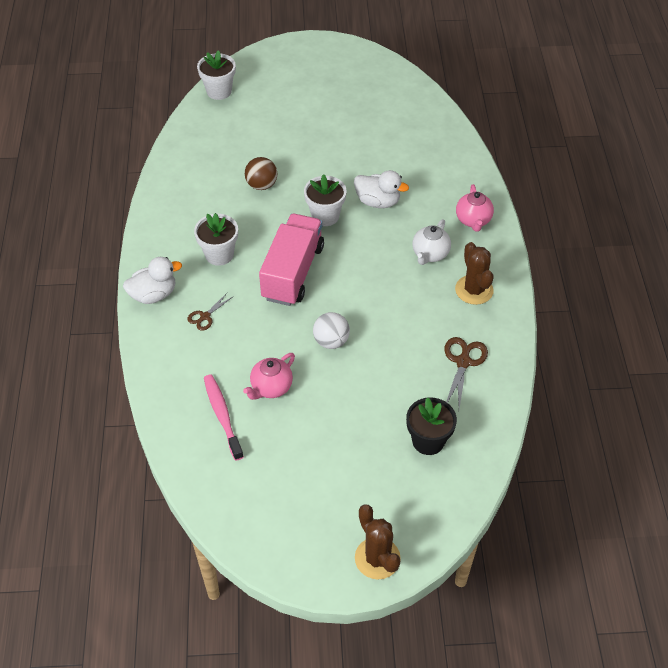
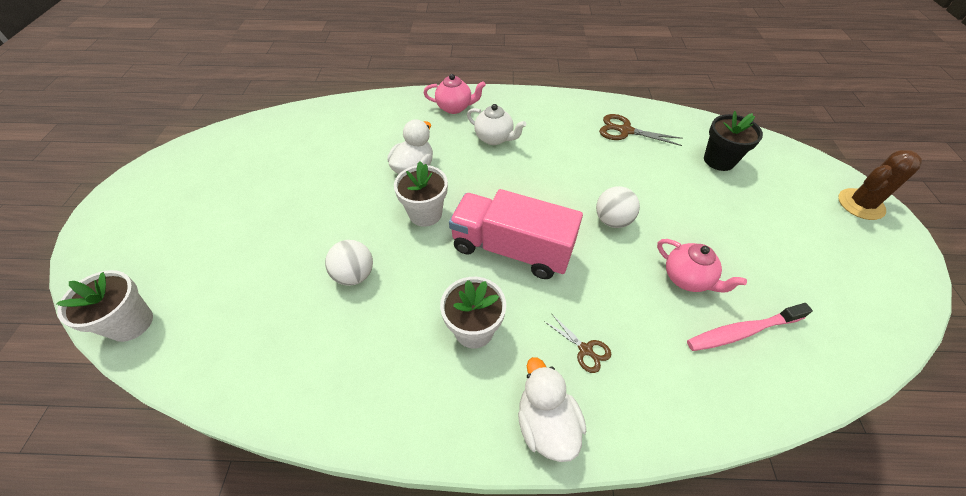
camera: 85 degrees left, 0 degrees up
(261, 185) = (354, 275): brown ball -> white ball
(474, 290) = (541, 116): brown cactus -> none

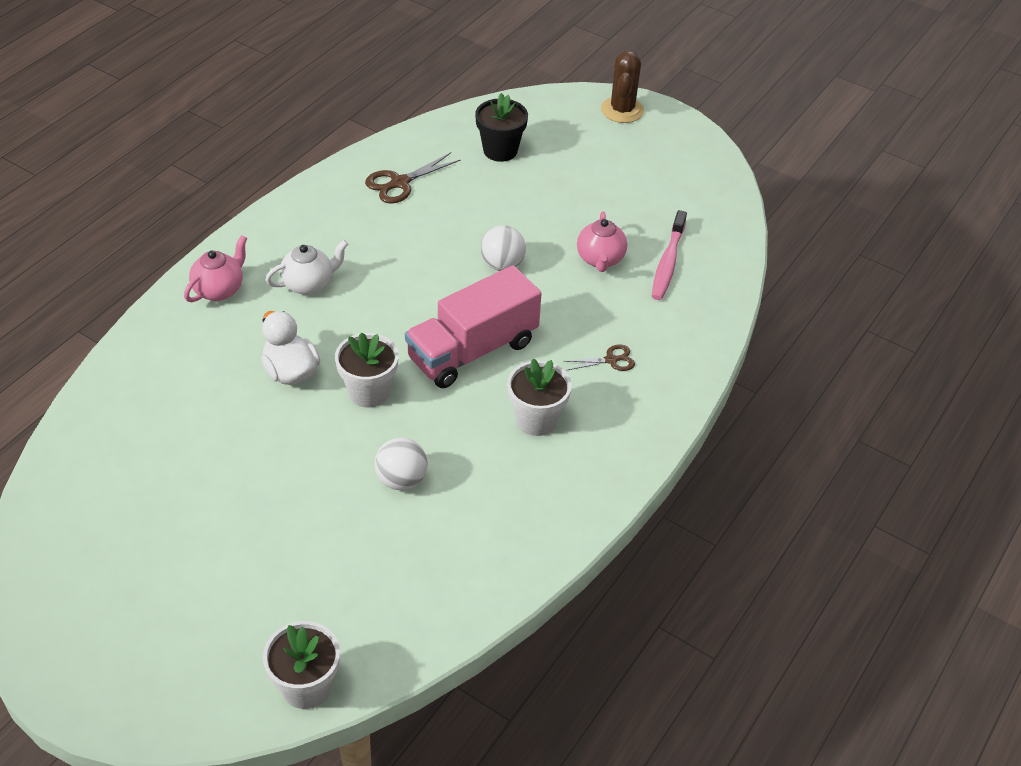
camera: 60 degrees left, 5 degrees down
(546, 424) = (651, 417): white duck -> none
(687, 278) = (600, 259): pink teapot -> pink teapot turned 105 degrees clockwise

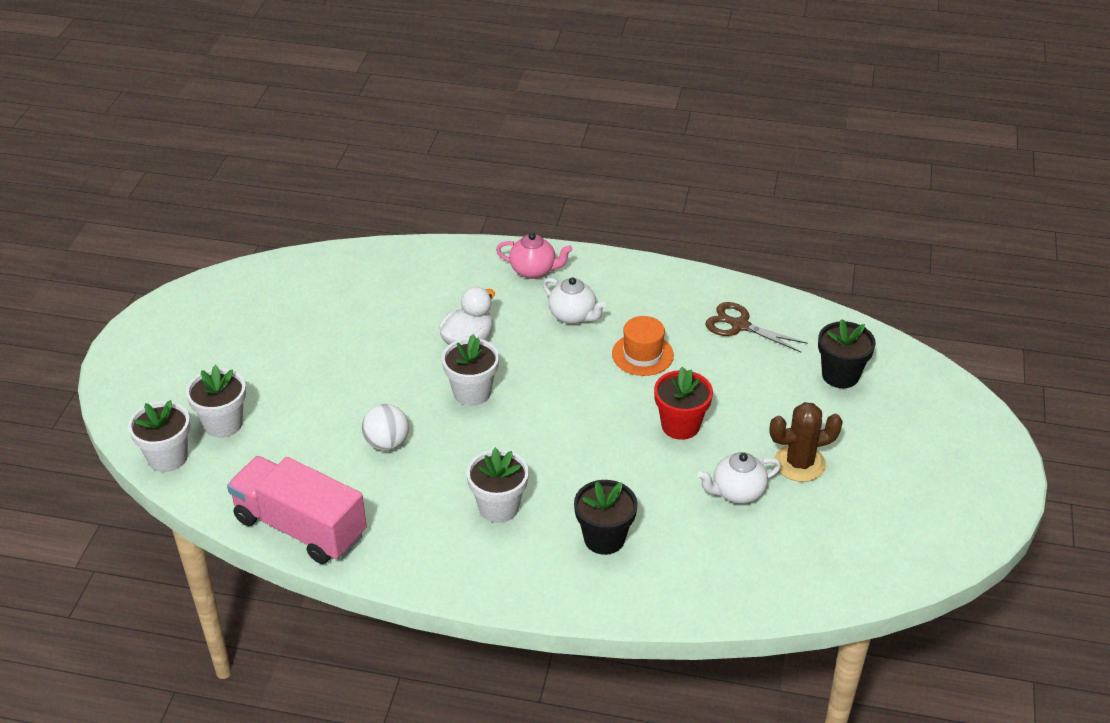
camera: 70 degrees right, 5 degrees down
(283, 619) = (223, 424): none -> white flower pot
(395, 256) = (642, 354): none -> orange hat
(472, 350) = (558, 440): pink truck -> pink truck (300, 527)
(502, 265) = (680, 425): white ball -> red flower pot
(600, 259) = (737, 492): pink teapot -> white teapot
(611, 360) = (604, 538): brown scissors -> black flower pot
(622, 110) = (983, 445): brown cactus -> brown cactus (799, 463)
(668, 262) = (770, 545): pink toothbrush -> none

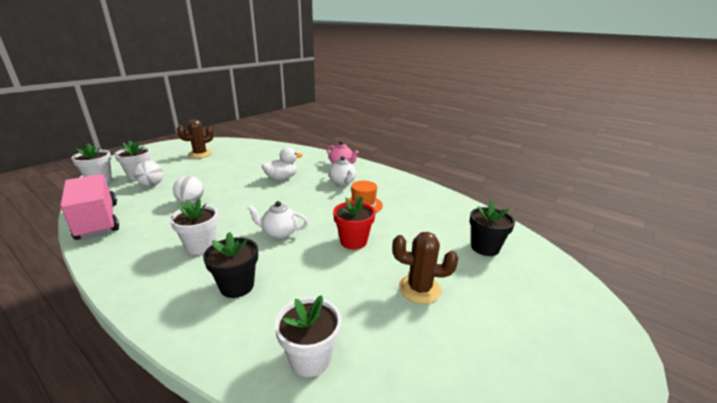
camera: 25 degrees right, 15 degrees down
(250, 330) = (200, 154): none -> brown cactus
(274, 434) = (152, 185): none -> white ball
(472, 392) = (258, 195): white flower pot -> white flower pot (310, 358)
(737, 492) = (357, 291): white teapot -> white teapot (279, 233)
(739, 325) = (432, 208): brown scissors -> none

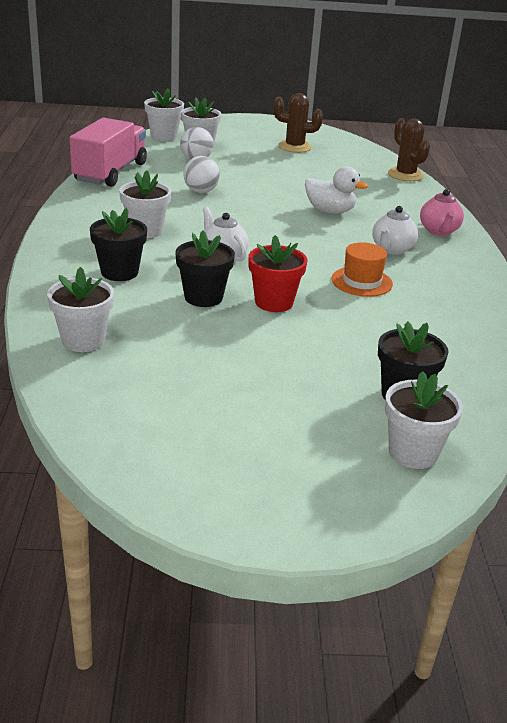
camera: 50 degrees right, 5 degrees up
(317, 264) = (203, 297): none -> black flower pot
(419, 289) = (248, 368): brown cactus -> brown cactus (405, 175)
(543, 272) = (413, 452): none -> white flower pot

